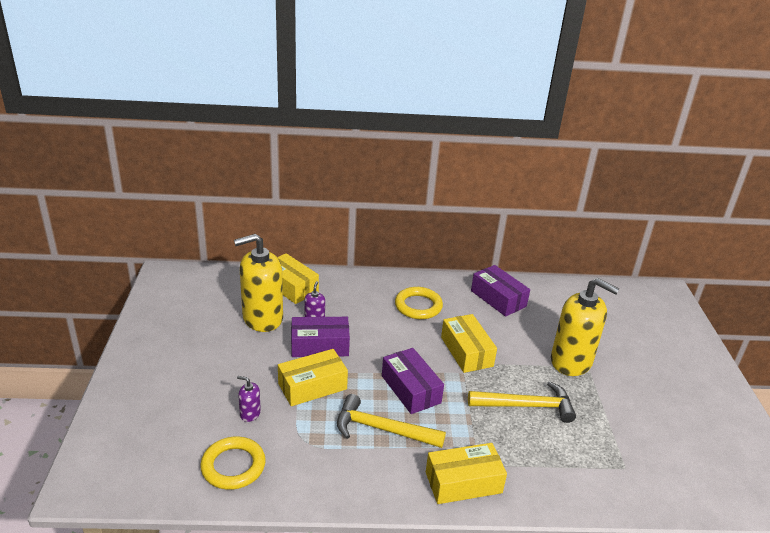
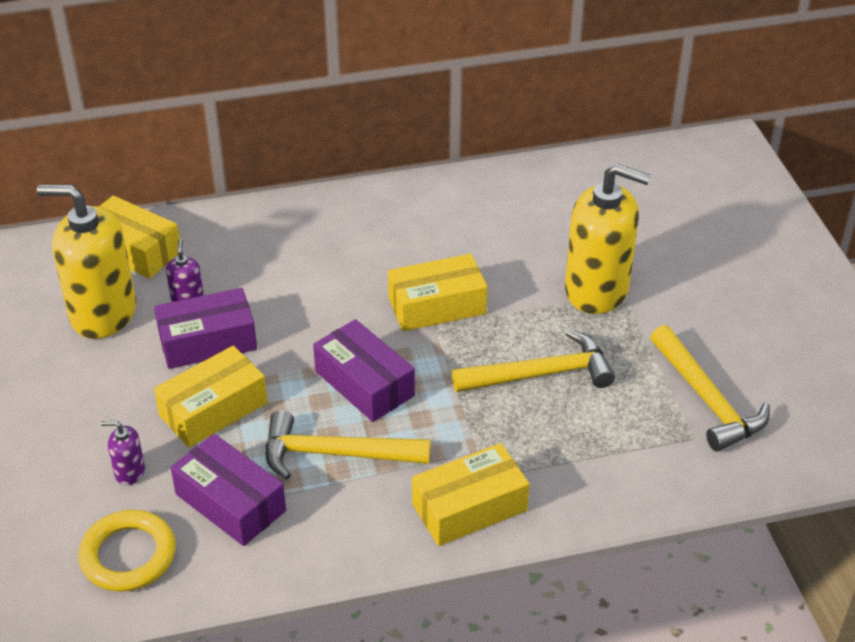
camera: 10 degrees left, 10 degrees up
(262, 318) = (103, 313): yellow soap dispenser -> yellow soap dispenser turned 45 degrees clockwise
(418, 306) = (347, 244): yellow ring -> none
(466, 351) = (437, 306): yellow box -> yellow box turned 75 degrees counterclockwise
(498, 298) = (470, 206): purple box -> purple box (230, 502)
(637, 444) = (707, 399): none -> yellow hammer

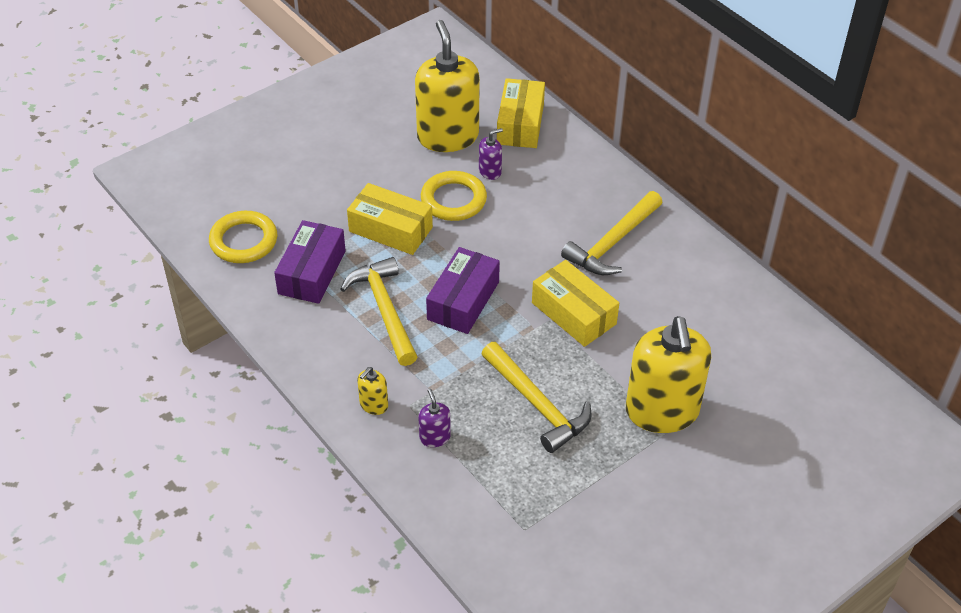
camera: 65 degrees right, 5 degrees up
(129, 472) = (312, 212): purple soap dispenser -> purple soap dispenser (435, 437)
(207, 341) = (453, 200): purple box -> yellow ring
(469, 507) = (373, 405): yellow box -> yellow soap dispenser
(707, 399) = (575, 527): yellow hammer -> yellow hammer (613, 243)

